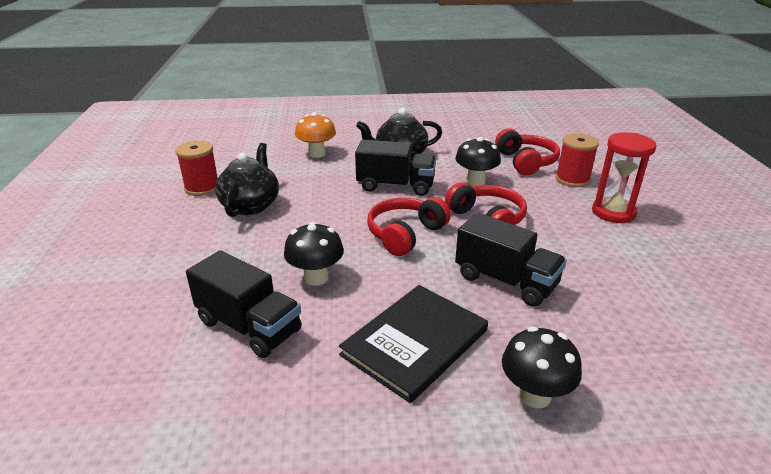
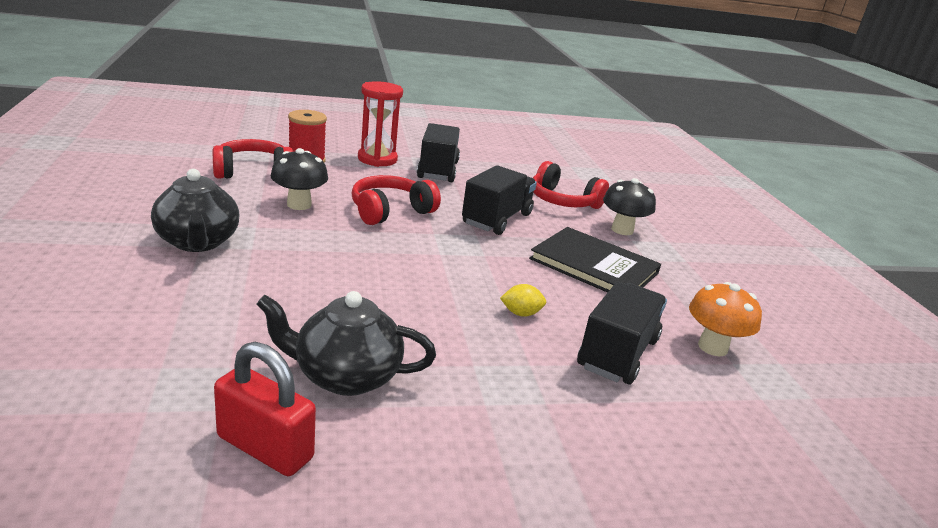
camera: 100 degrees left, 5 degrees down
(202, 188) = (265, 447): red spool -> red padlock
(316, 277) = (521, 313): black mushroom -> yellow lemon
(317, 154) = (151, 315): orange mushroom -> orange mushroom (712, 347)
(395, 186) = (301, 253): black truck -> black truck (438, 170)
(405, 234) = (424, 256): red headphones -> red headphones (563, 201)

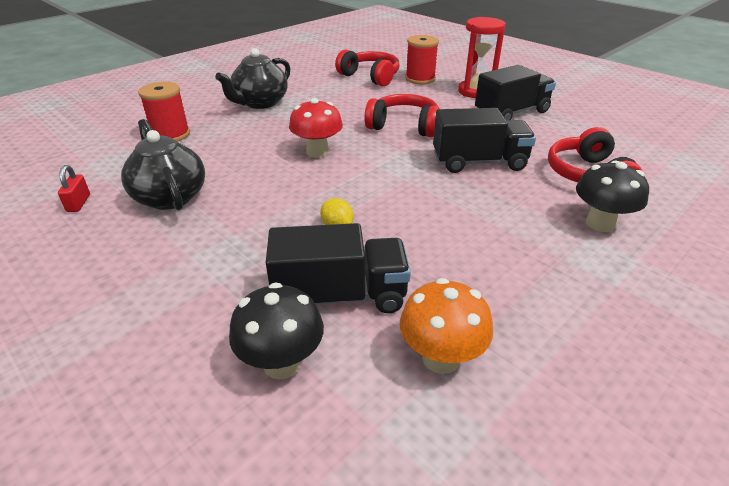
camera: 60 degrees right, 10 degrees up
(177, 323) = (171, 135): none -> red spool
(265, 447) = (79, 203): red padlock -> red padlock, size x0.53
(299, 205) = (354, 102): black mushroom -> black mushroom (282, 363)
(375, 265) = (317, 152): none -> red mushroom
(594, 266) = (486, 233): black book -> none

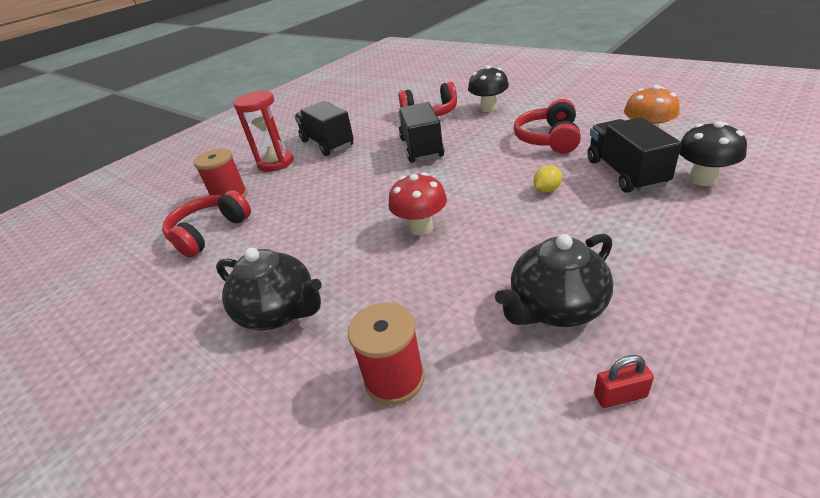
camera: 90 degrees left, 0 degrees up
(404, 126) = (356, 188): red headphones -> red headphones (549, 139)

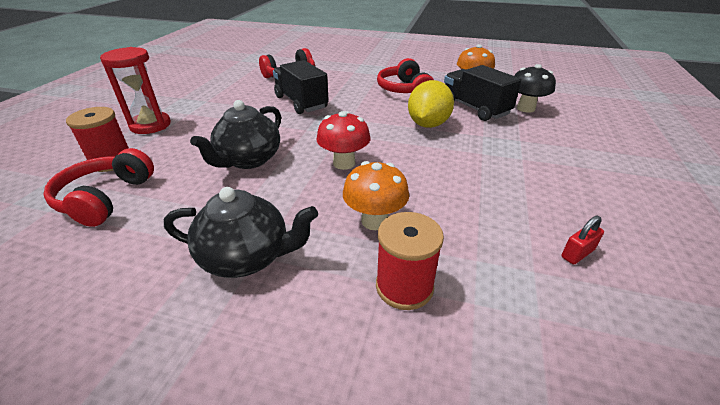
camera: 30 degrees left, 0 degrees up
(327, 143) = (201, 105): black truck -> none
(411, 300) = (374, 221): none -> orange mushroom
(488, 108) = (340, 70): black mushroom -> none
(547, 190) = (428, 124): yellow lemon -> yellow lemon, size x2.07
(556, 307) = (493, 204): black teapot -> black teapot (248, 160)

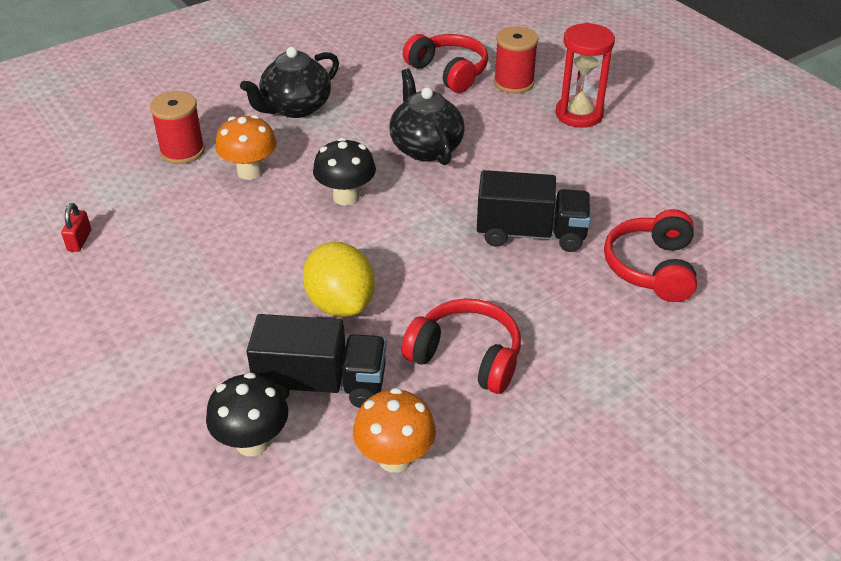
camera: 130 degrees right, 5 degrees up
(344, 163) = (346, 197): red mushroom -> black mushroom

